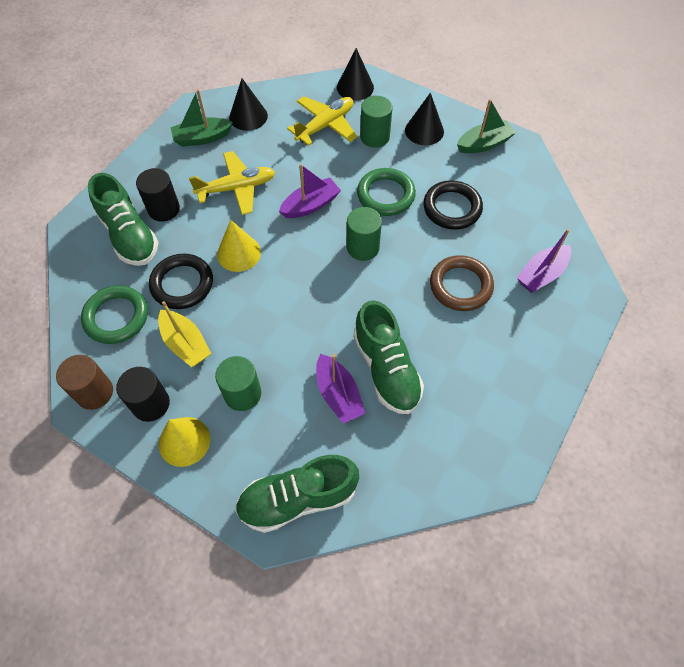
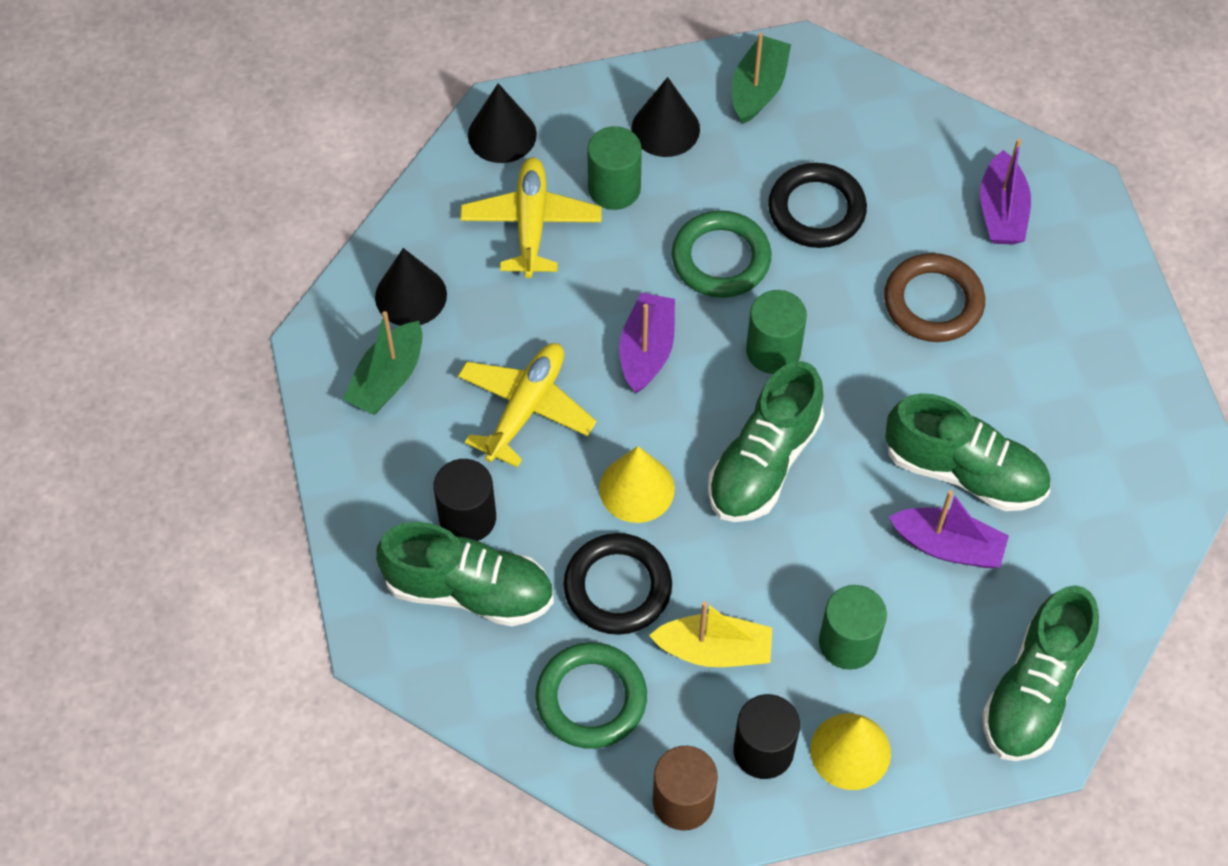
camera: 45 degrees left, 0 degrees up
(302, 287) = (764, 462): none -> green shoe

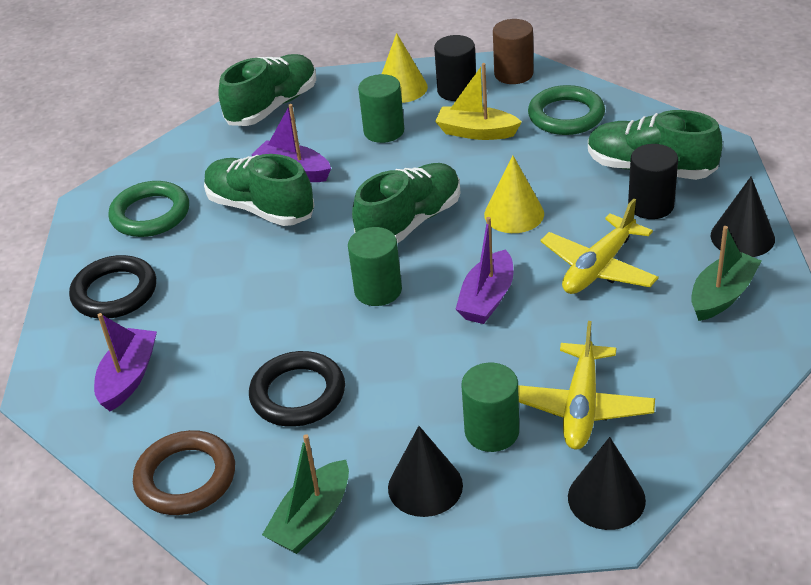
camera: 165 degrees left, 20 degrees down
(411, 295) = (704, 356): black cone -> black cone (742, 237)
(617, 587) = (538, 164): black ring -> black ring (115, 292)
(721, 259) = (402, 361): green ring -> green ring (150, 214)
(933, 302) = (227, 314): brown ring -> brown ring (186, 478)

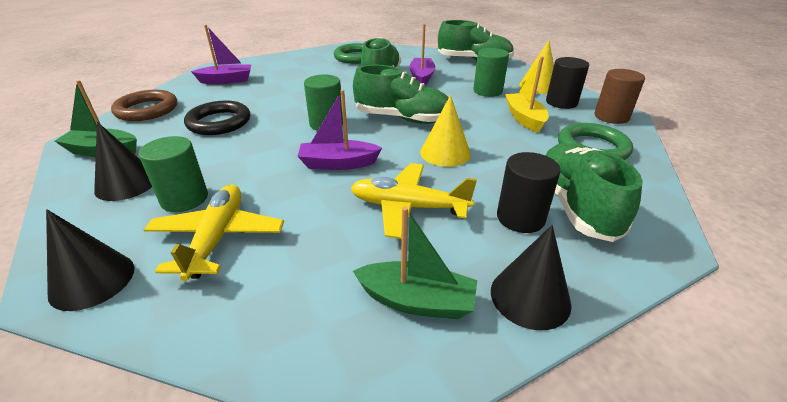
camera: 60 degrees right, 5 degrees down
(115, 292) = (291, 64): black ring -> none
(581, 407) = (217, 238): yellow plane -> yellow plane turned 105 degrees clockwise

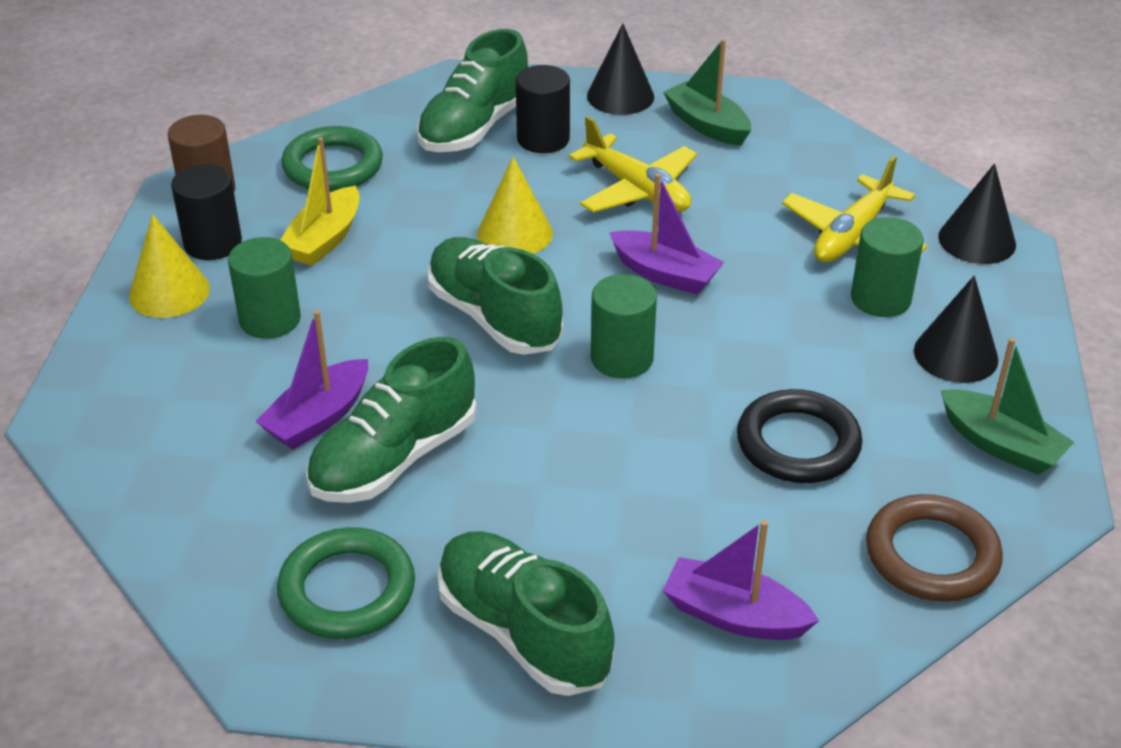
camera: 145 degrees left, 5 degrees up
(474, 61) = (123, 430): green shoe -> green shoe (523, 632)

